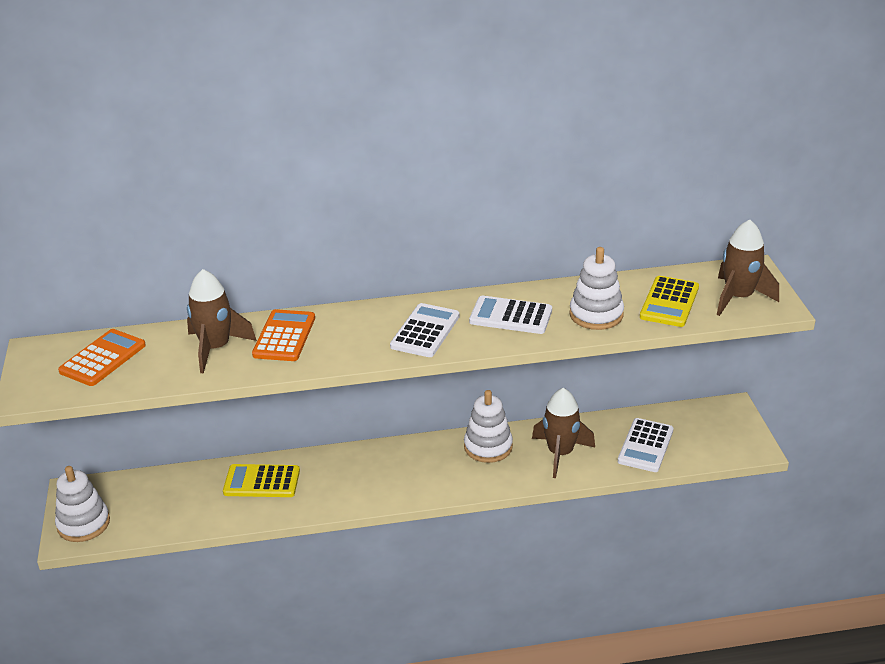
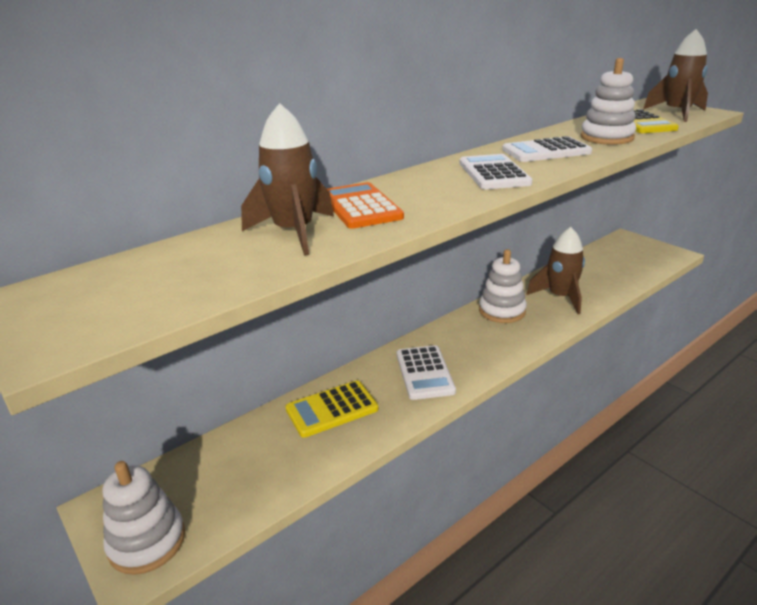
camera: 30 degrees left, 5 degrees down
(102, 358) = (145, 278): orange calculator -> none
(645, 446) = (609, 274): white calculator -> white calculator (424, 373)

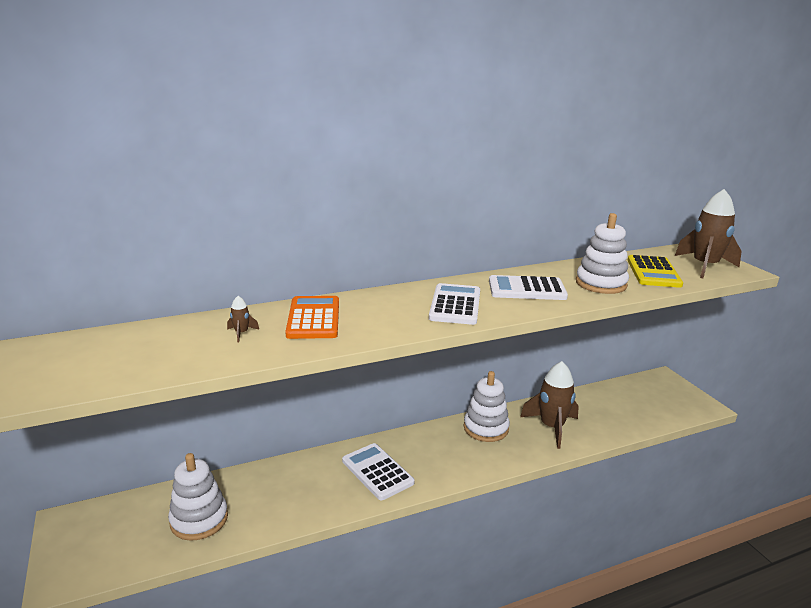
camera: 15 degrees right, 5 degrees down
(147, 542) = (80, 558): white stacking toy -> white stacking toy (199, 519)
(294, 233) = (241, 333): brown rocket -> brown rocket, size x0.40
(332, 409) = (279, 485): yellow calculator -> none
(424, 373) = (377, 472): white calculator -> white calculator turned 135 degrees clockwise

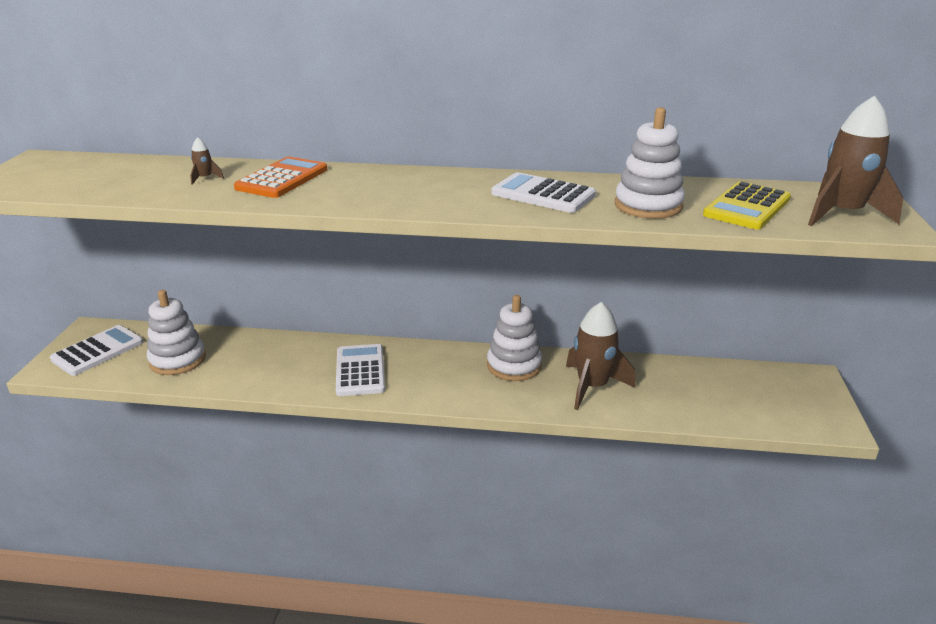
camera: 30 degrees right, 5 degrees up
(455, 305) = (436, 194): white calculator -> white calculator (98, 351)

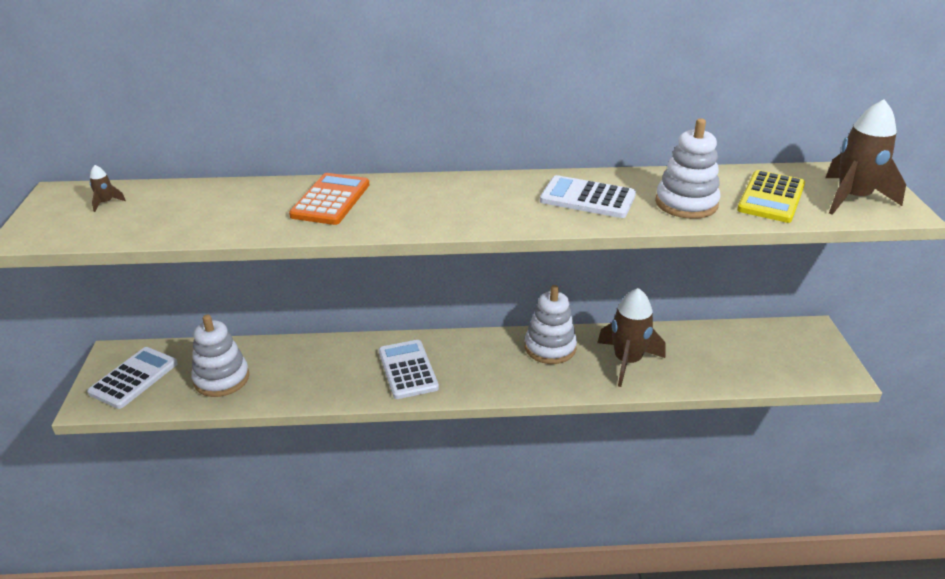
camera: 10 degrees left, 5 degrees up
(205, 178) = (252, 206): brown rocket -> brown rocket (106, 203)

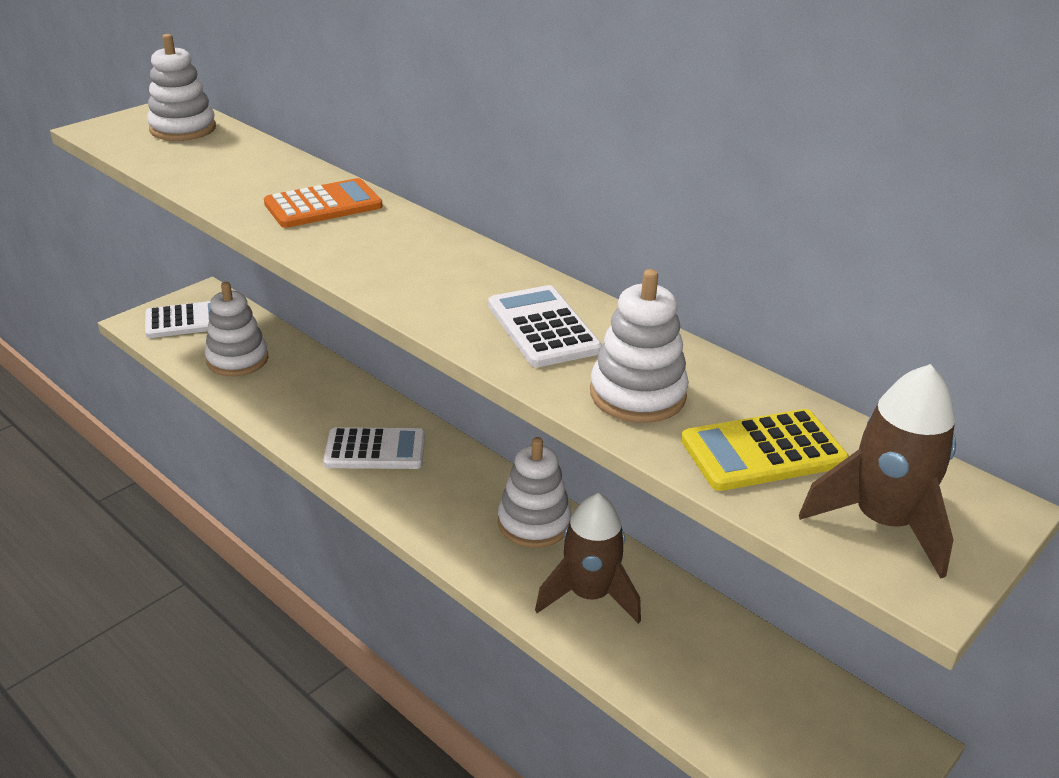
camera: 45 degrees right, 0 degrees up
(106, 203) = (183, 129): brown rocket -> white stacking toy
(407, 370) = (375, 450): white calculator -> white calculator turned 60 degrees clockwise

